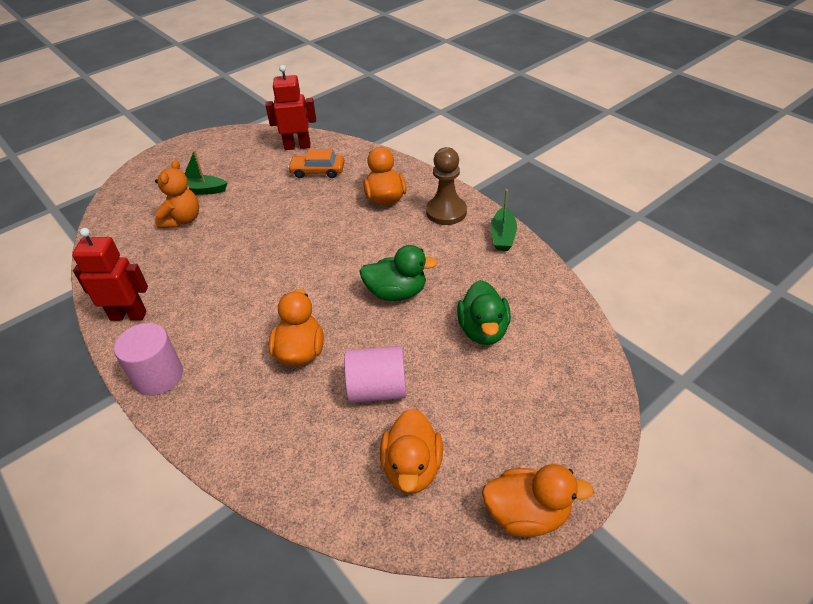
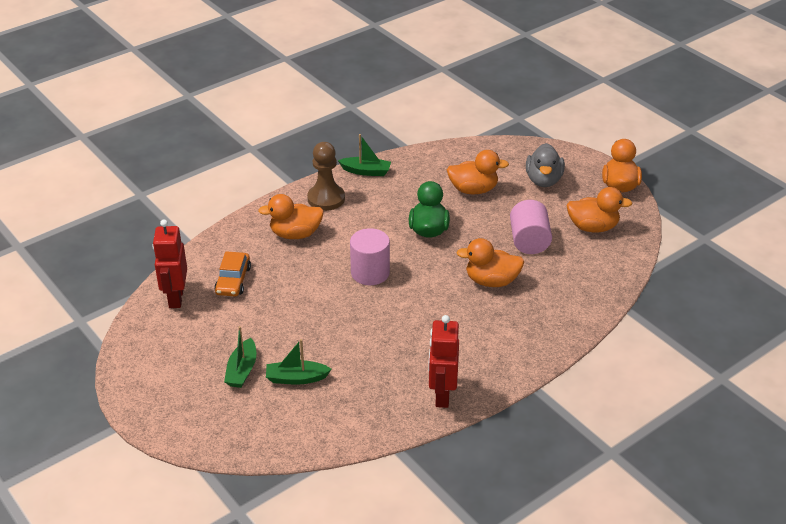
camera: 90 degrees left, 5 degrees down
(158, 376) = (516, 362): pink cylinder -> pink cylinder (370, 273)
(182, 220) = (296, 378): orange teddy bear -> green boat
(483, 330) = (473, 190): green duck -> orange duck
(521, 408) = (543, 180): none -> grey duck

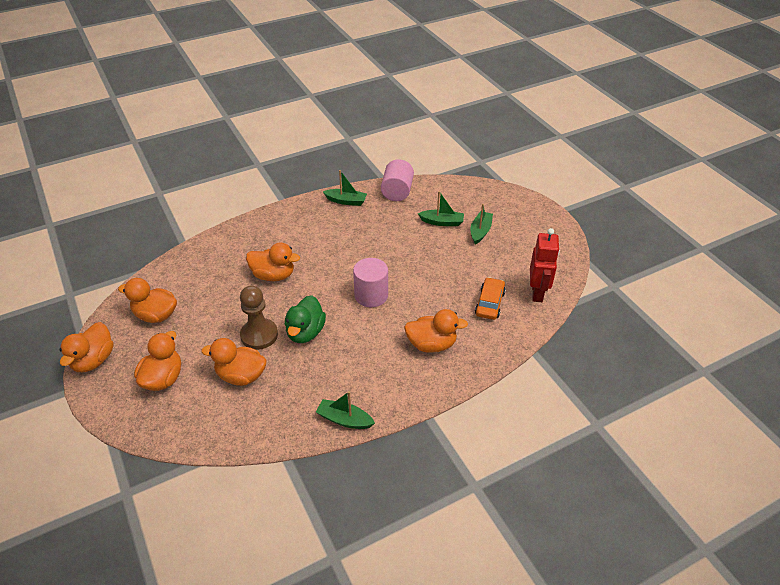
camera: 170 degrees left, 5 degrees up
(326, 199) = (395, 385): brown pawn -> brown pawn (259, 335)
(442, 395) = (346, 201): red robot -> green boat
(529, 241) = (221, 308): pink cylinder -> pink cylinder (397, 192)
(543, 180) = (163, 378): grey duck -> orange duck

